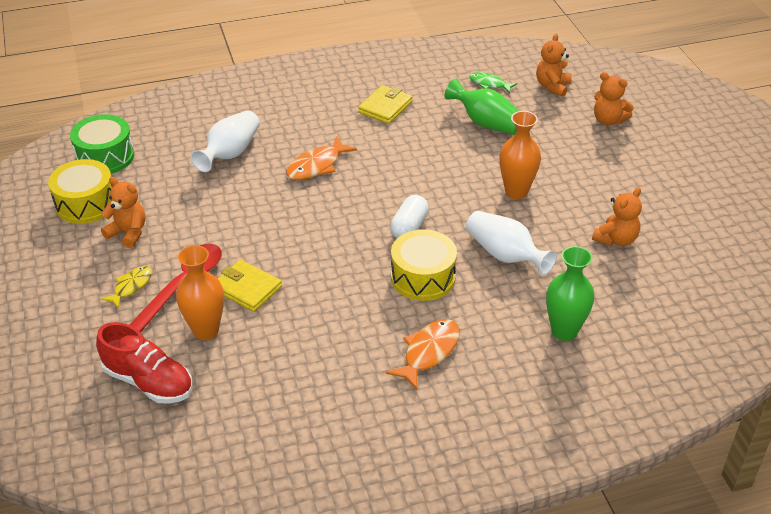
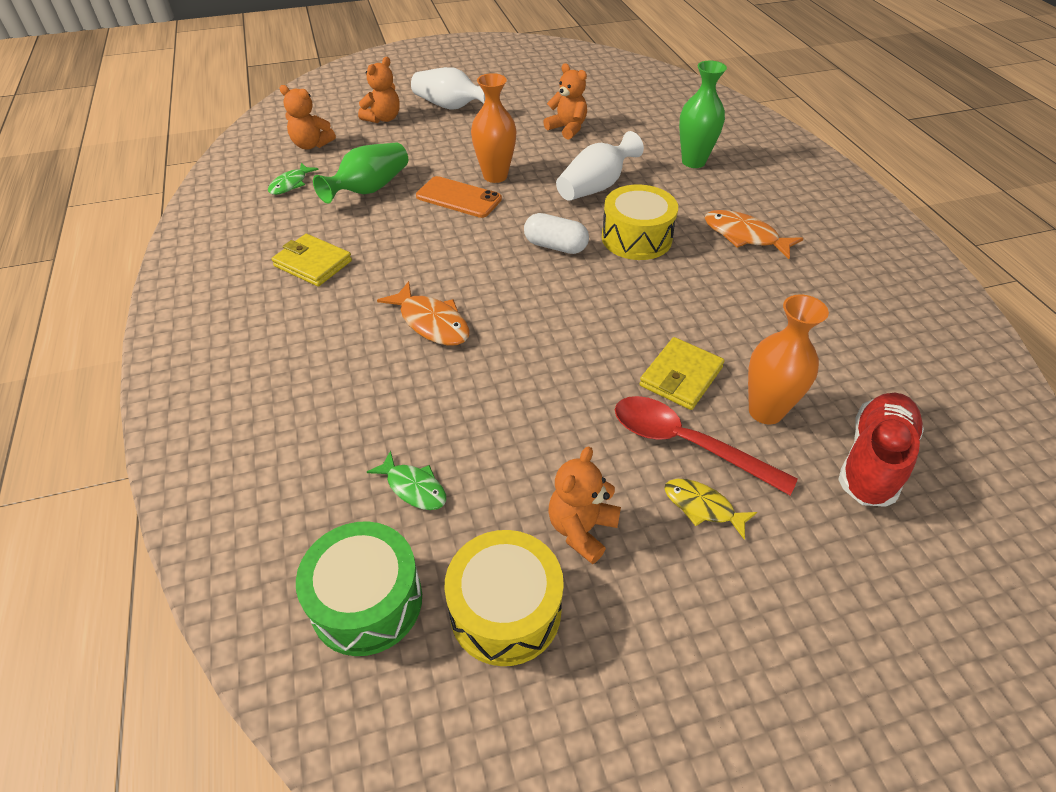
camera: 90 degrees left, 5 degrees up
(173, 167) = (413, 487): none -> green fish
(230, 153) = (387, 416): white vase -> white vase (451, 106)
(478, 171) = (458, 198): none -> orange phone

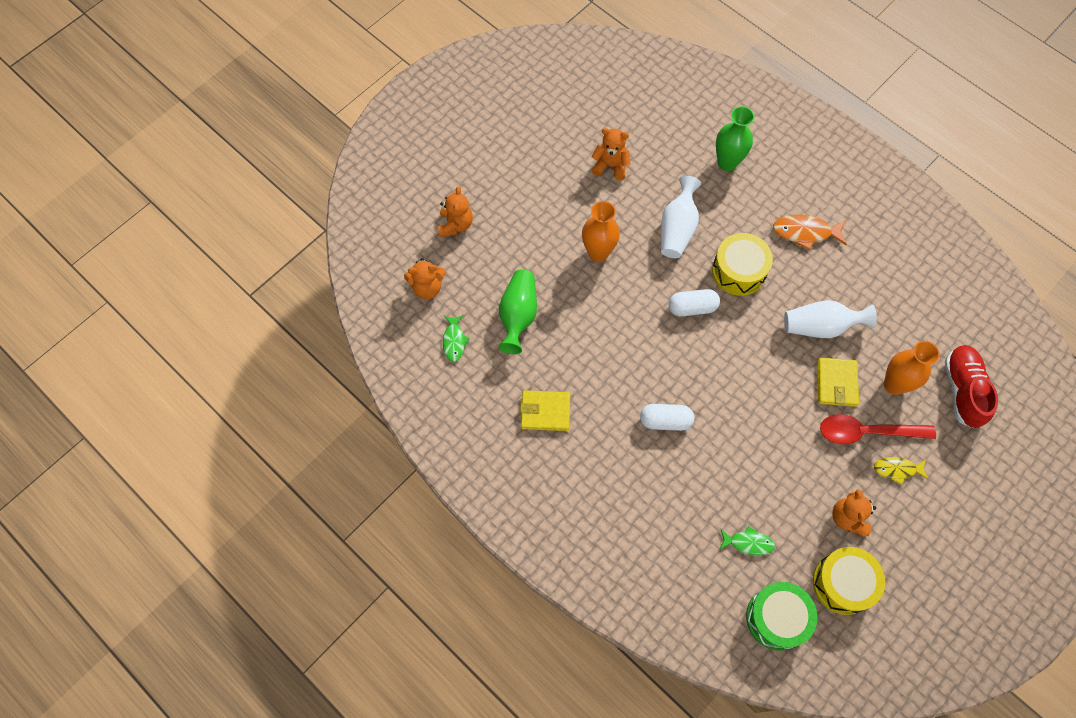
camera: 30 degrees left, 20 degrees up
(431, 323) = (665, 421): orange fish -> white capsule
(451, 106) = (498, 180): white vase -> white vase (821, 326)
(458, 198) = (590, 291): orange phone -> none

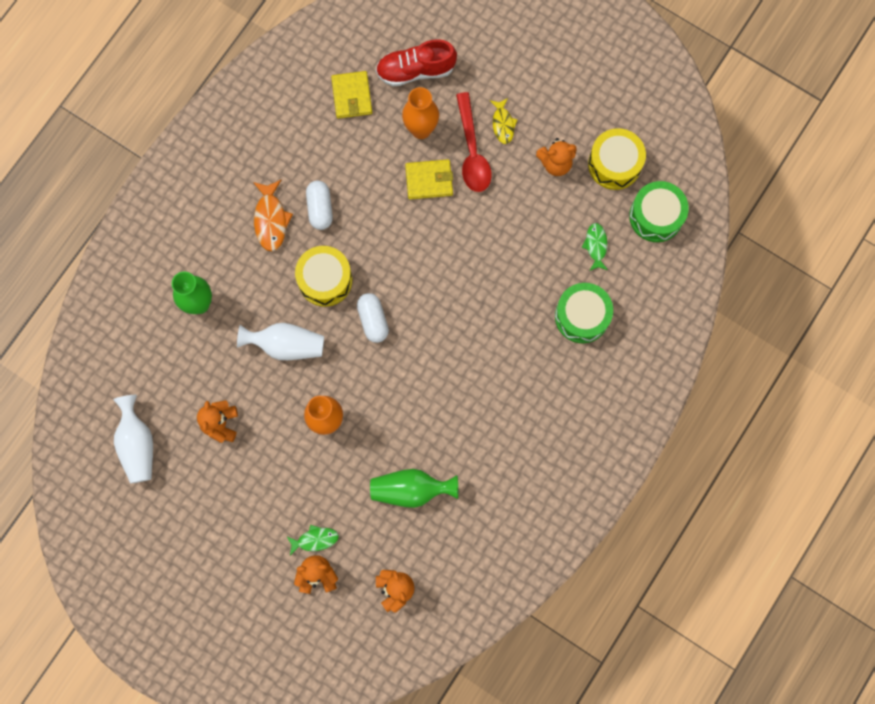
camera: 100 degrees left, 10 degrees up
(454, 341) = (450, 549): green fish -> green fish (315, 539)
(545, 412) = (507, 445): yellow wallet -> yellow wallet (352, 96)
(665, 421) = (495, 331): white capsule -> white capsule (320, 208)
(670, 512) = (582, 316): none -> green drum
(821, 326) = (372, 198): white vase -> white vase (137, 444)

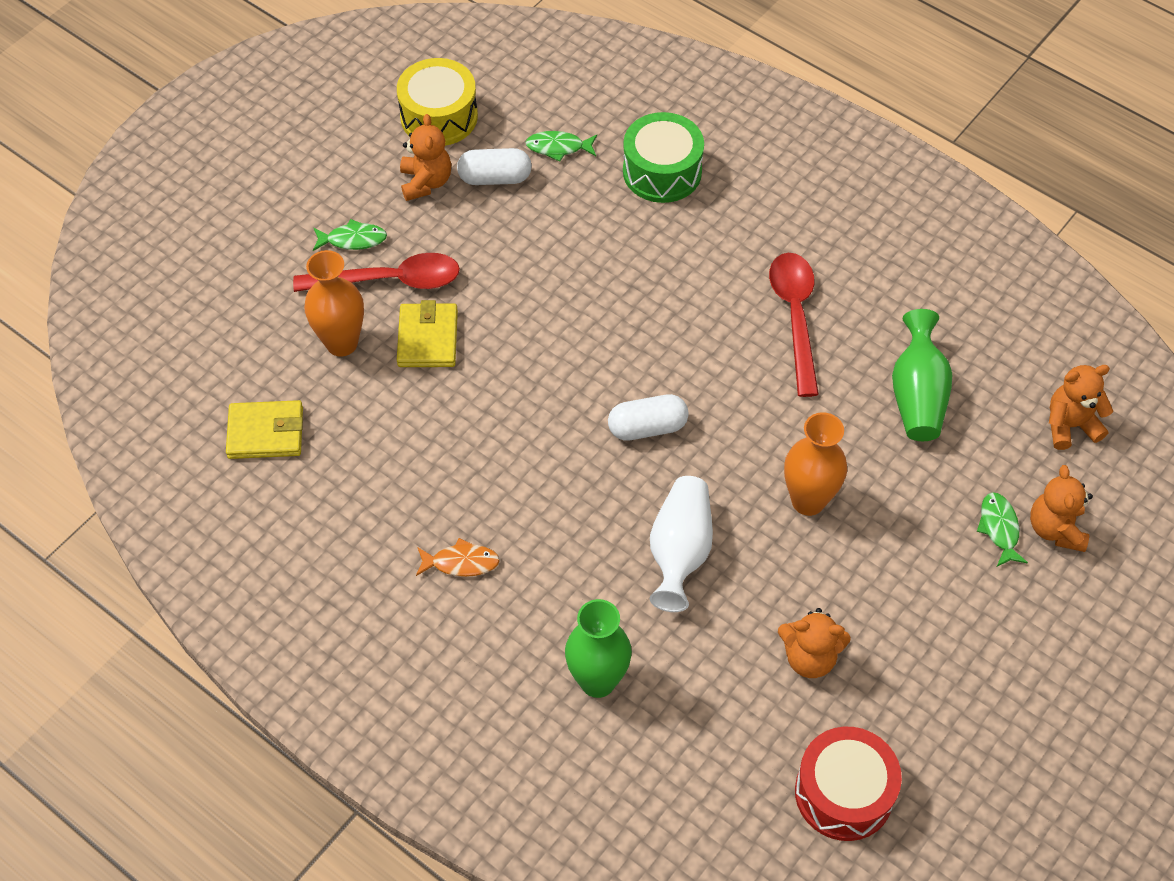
camera: 85 degrees left, 20 degrees down
(137, 444) = (844, 793): white vase -> red drum
(271, 220) = (461, 562): orange fish -> orange fish, size x0.66
(320, 208) = (452, 489): white capsule -> white capsule (495, 178)
(325, 280) = (574, 489): yellow drum -> none
(415, 70) = (240, 343): red shoe -> none
(466, 410) = (795, 317): none -> red spoon
(503, 124) = (353, 239): yellow fish -> green fish
(656, 216) = (523, 79): green drum -> none

